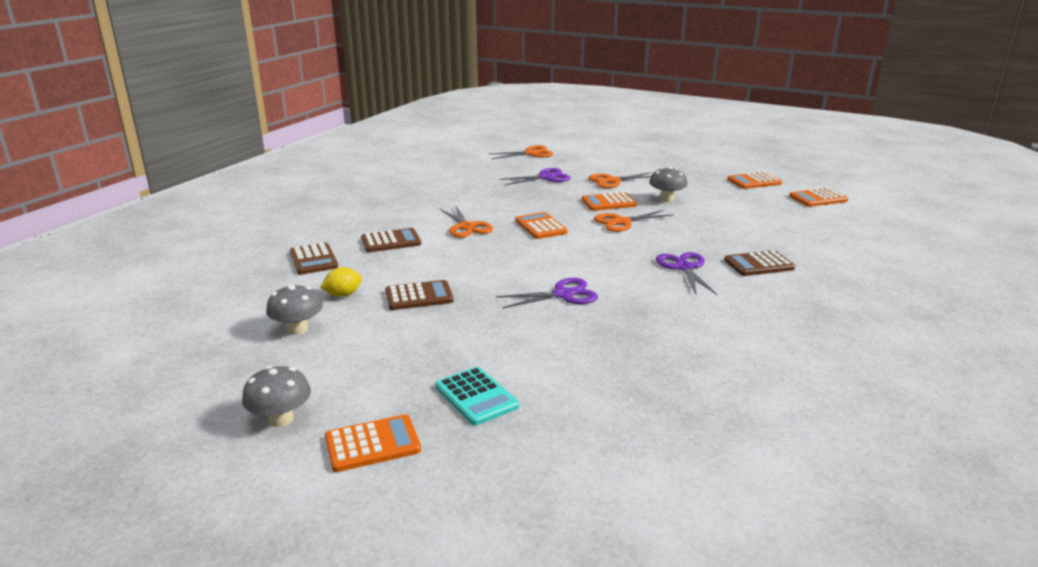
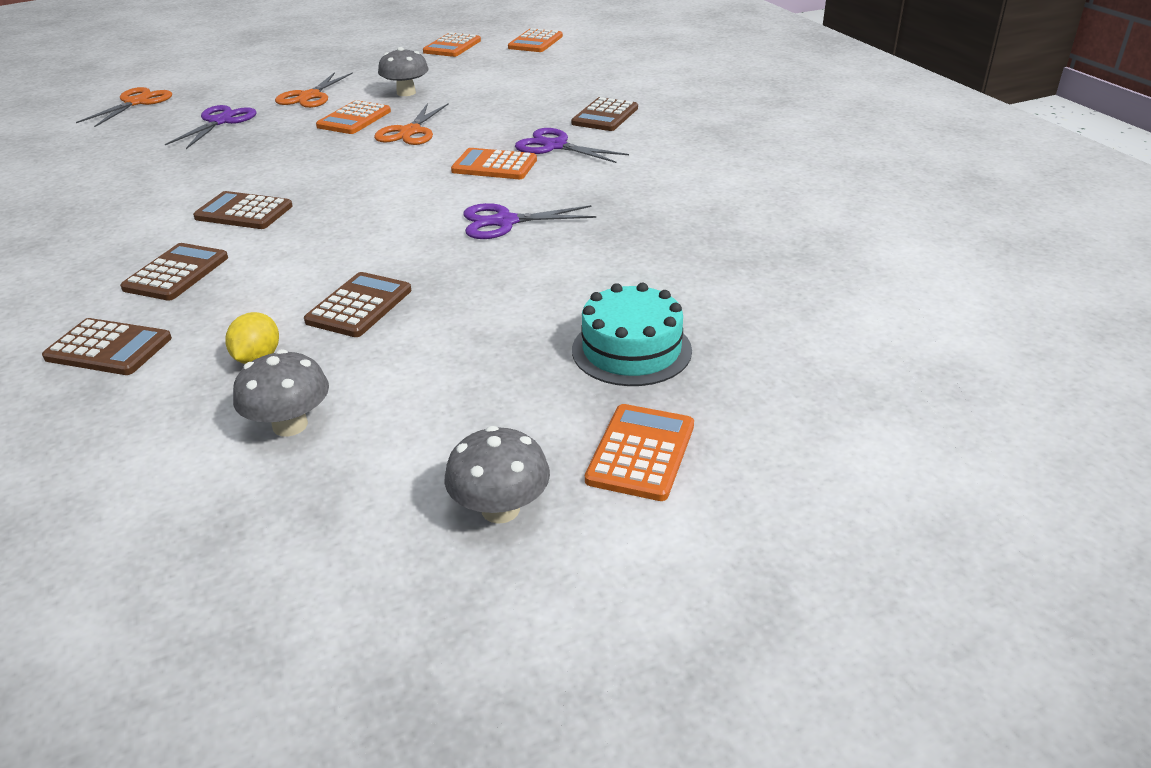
camera: 50 degrees left, 10 degrees up
(466, 227) = (244, 212): orange scissors -> brown calculator
(476, 397) = (631, 350): turquoise calculator -> turquoise cake
(540, 226) = (333, 173): orange calculator -> orange calculator (494, 165)
(563, 294) = (504, 222): purple scissors -> purple scissors turned 120 degrees counterclockwise

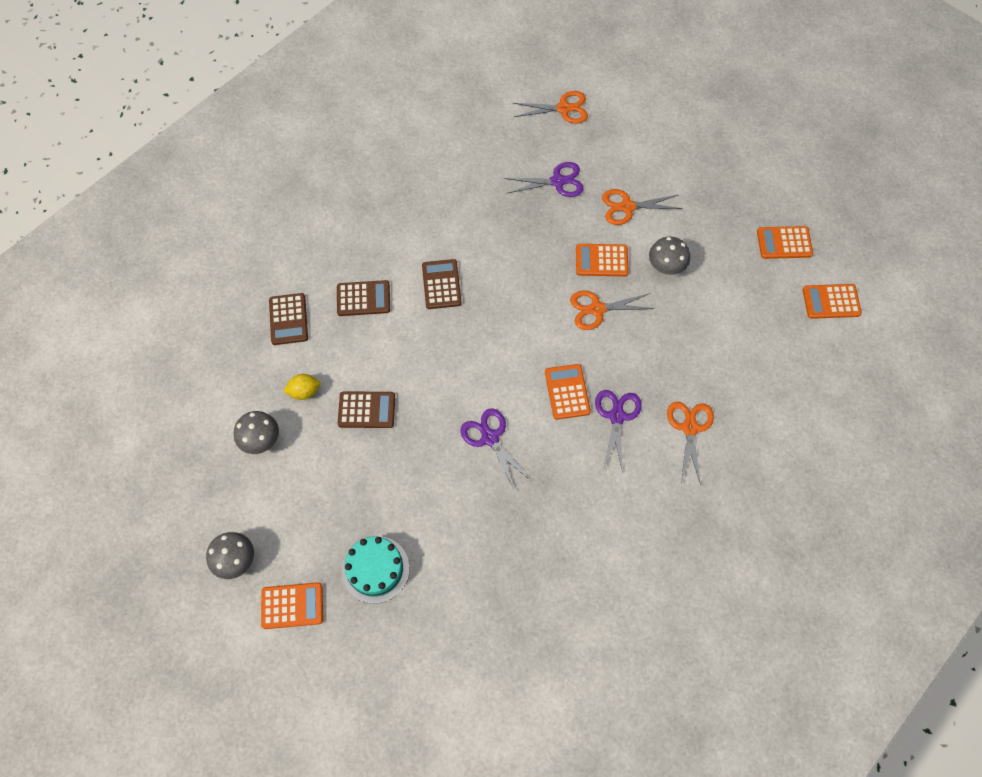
camera: 65 degrees right, 30 degrees up
(605, 116) = (689, 427): brown calculator -> orange scissors

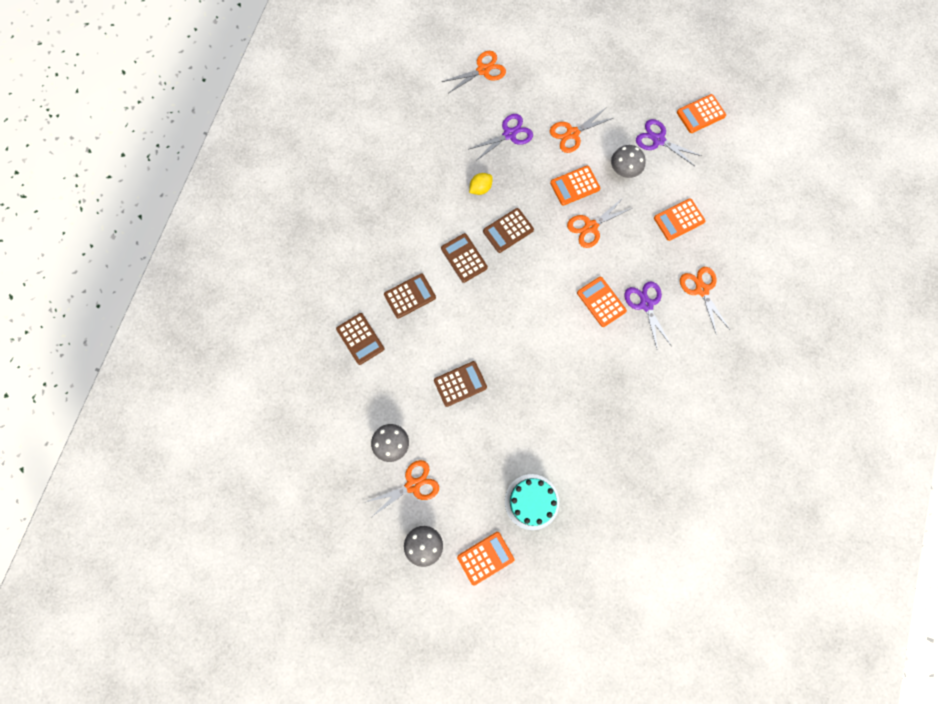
camera: 25 degrees left, 10 degrees up
(259, 491) = (413, 485): none -> orange scissors
(304, 391) = (404, 391): yellow lemon -> yellow lemon (480, 188)
(489, 437) = (562, 363): purple scissors -> purple scissors (658, 140)
(504, 276) = (508, 230): none -> brown calculator
(831, 302) = (755, 147): orange calculator -> orange calculator (679, 220)

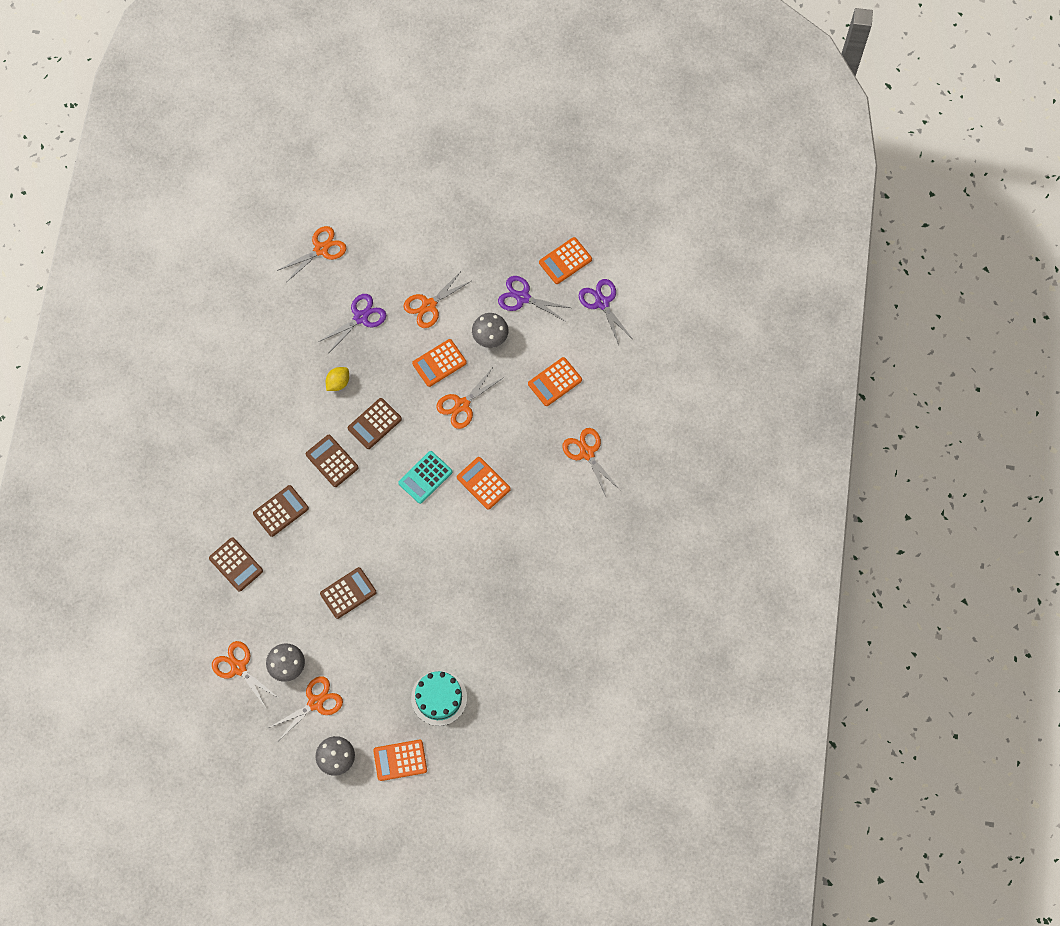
camera: 10 degrees left, 5 degrees down
(345, 437) = (238, 667): none -> orange scissors
(485, 558) = (400, 760): orange calculator -> orange calculator turned 150 degrees counterclockwise
(548, 287) = (425, 477): none -> turquoise calculator
(646, 304) = (530, 478): purple scissors -> purple scissors (602, 302)

